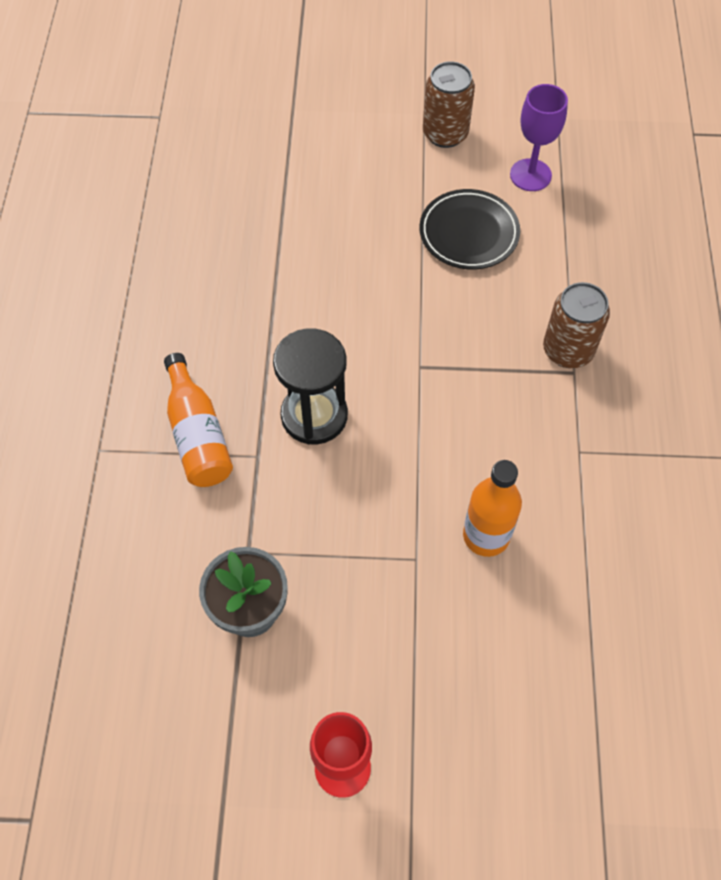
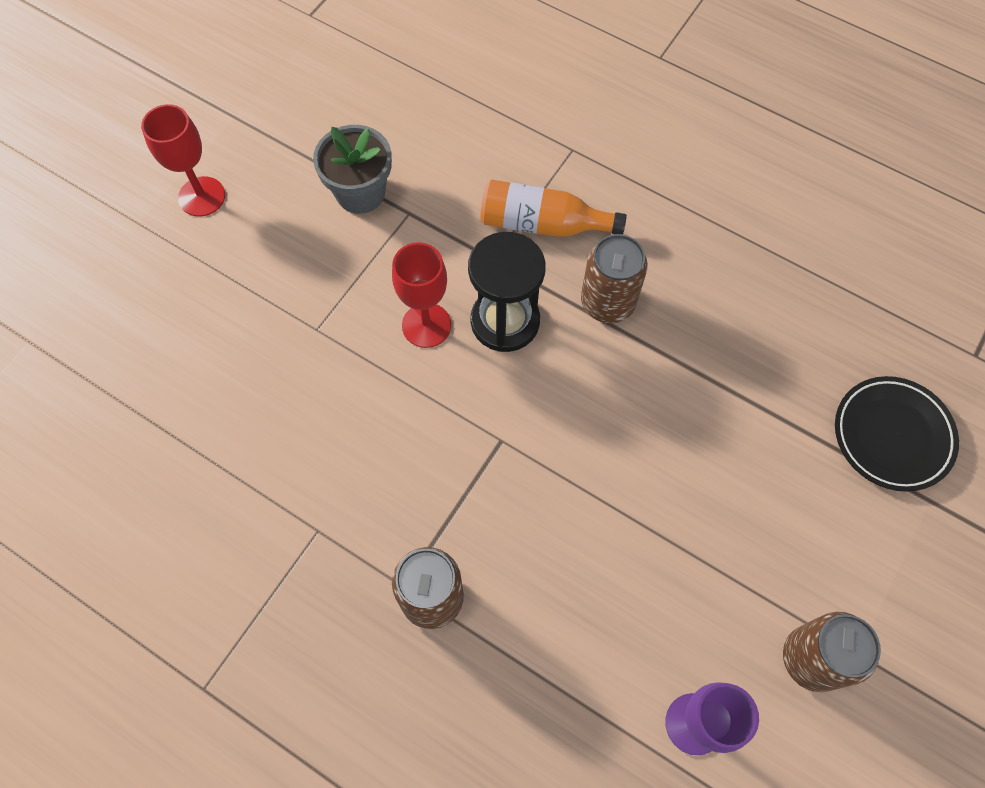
camera: 120 degrees right, 5 degrees up
(250, 351) = (607, 302): none -> brown can
(355, 473) = (426, 325): none -> red goblet
(469, 233) = (642, 591): black plate -> black plate (892, 436)
(486, 536) = (297, 396): orange bottle -> none

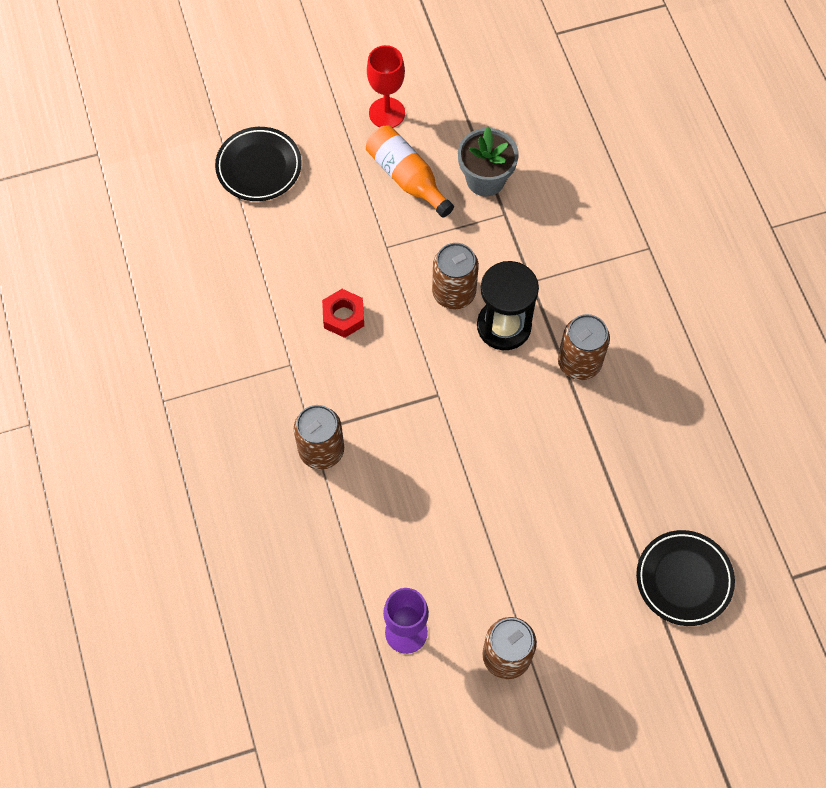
camera: 40 degrees right, 0 degrees up
(104, 345) = (259, 167): none -> black plate
(332, 434) = (343, 316): none -> red nut
(426, 325) = (454, 293): red goblet -> brown can
(543, 224) = (583, 283): orange bottle -> orange bottle (407, 178)

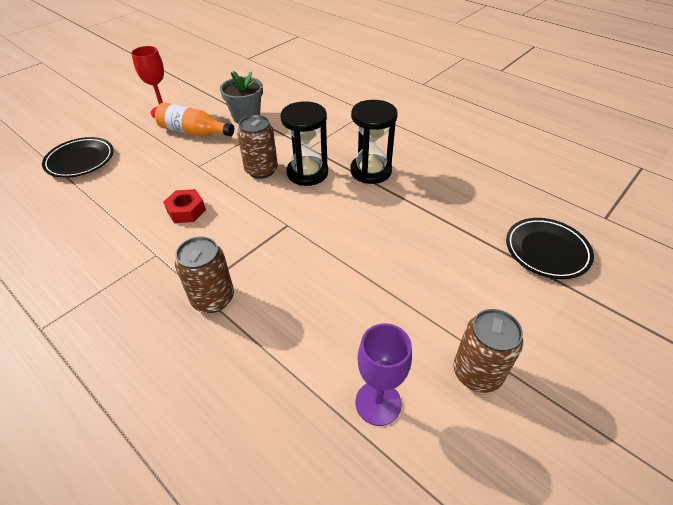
camera: 30 degrees left, 20 degrees down
(579, 362) = (370, 171): brown can -> black hourglass

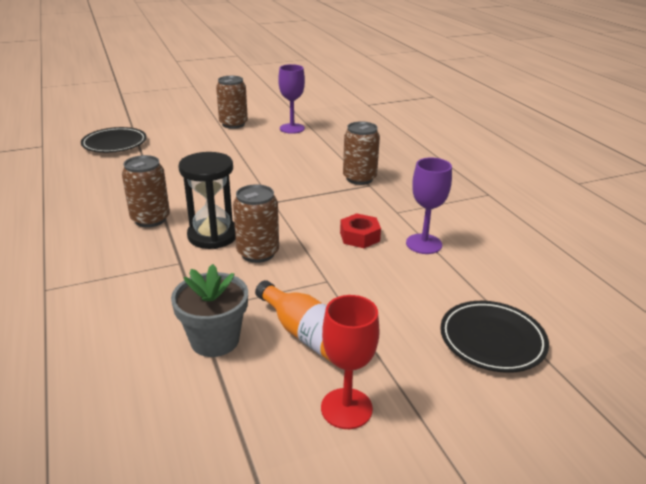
camera: 155 degrees left, 15 degrees down
(126, 222) = (424, 244): none -> purple goblet
(370, 171) = (150, 219): black hourglass -> brown can

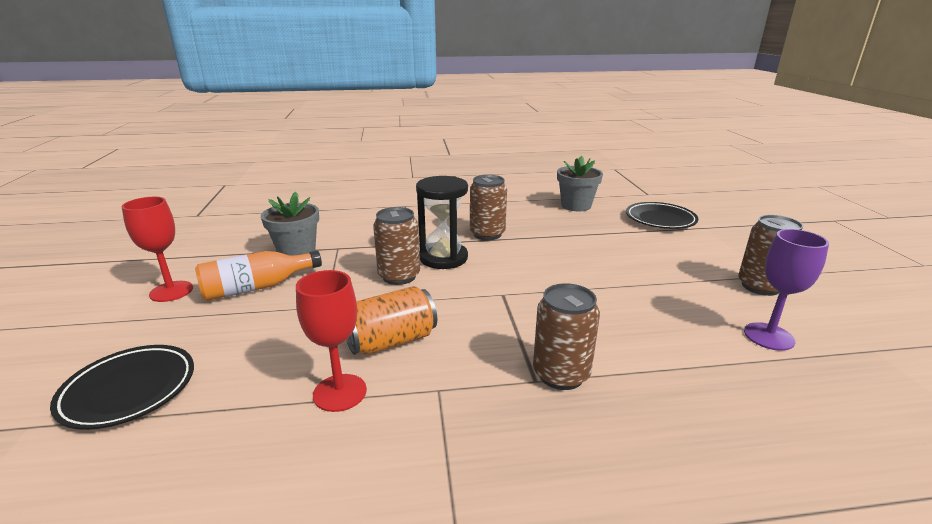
camera: 105 degrees right, 5 degrees down
(71, 178) = (576, 206): none -> grey flower pot
(359, 237) = (391, 341): red nut -> orange can
(424, 244) = (340, 392): purple goblet -> red goblet

